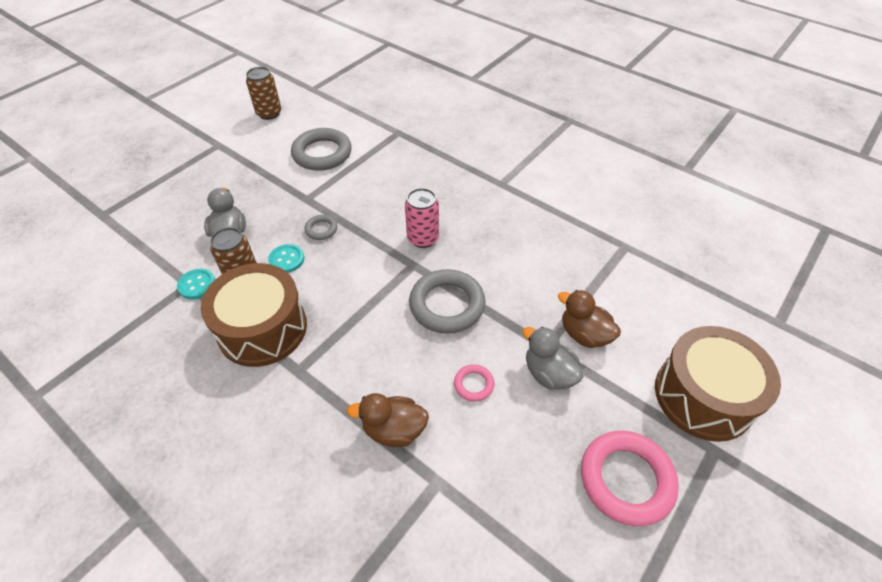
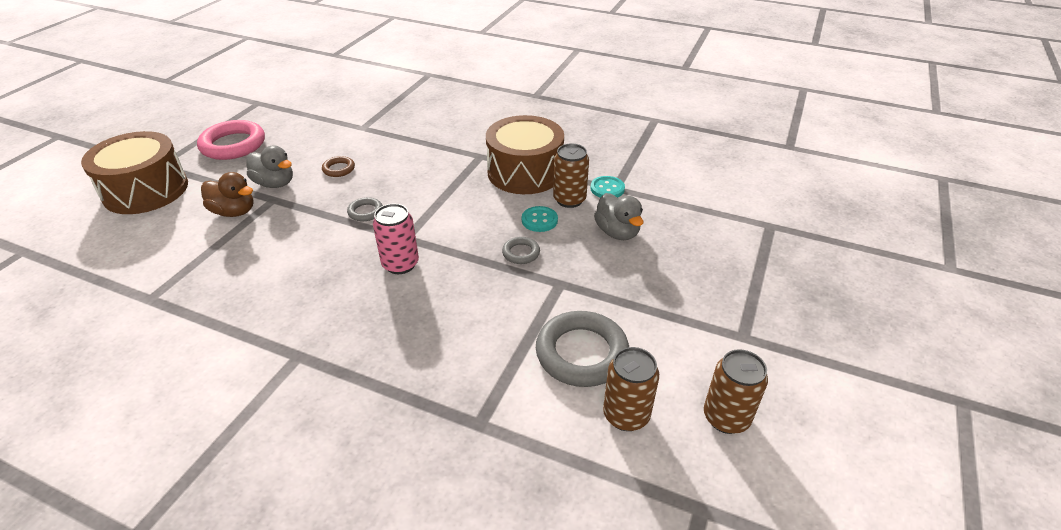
camera: 165 degrees right, 10 degrees down
(319, 123) = (626, 415): none -> brown can
(394, 430) = (396, 141): brown duck -> none
(447, 305) = (365, 212): grey ring -> grey ring, size x0.48
(473, 384) = (339, 169): pink ring -> brown ring

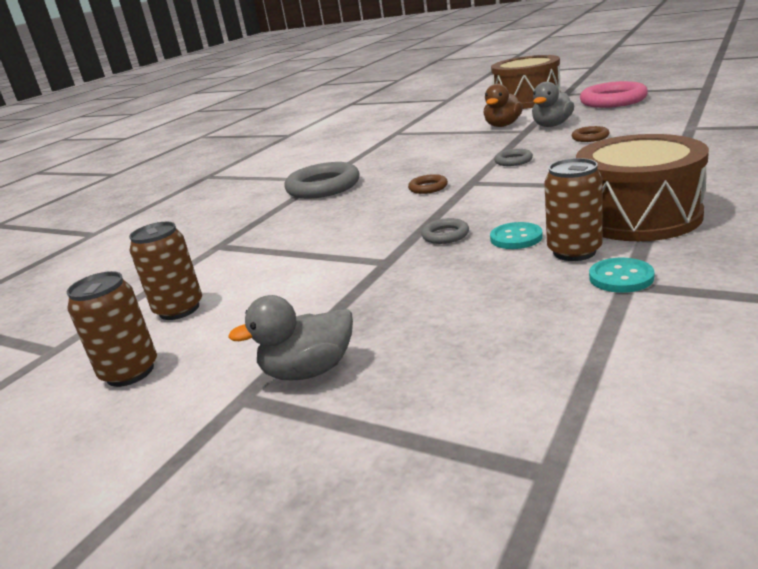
camera: 100 degrees right, 15 degrees down
(400, 264) = (428, 187): pink can -> brown ring
(581, 353) = (272, 282): grey ring -> grey ring (323, 187)
(617, 232) = (495, 291): grey duck -> grey duck (309, 371)

